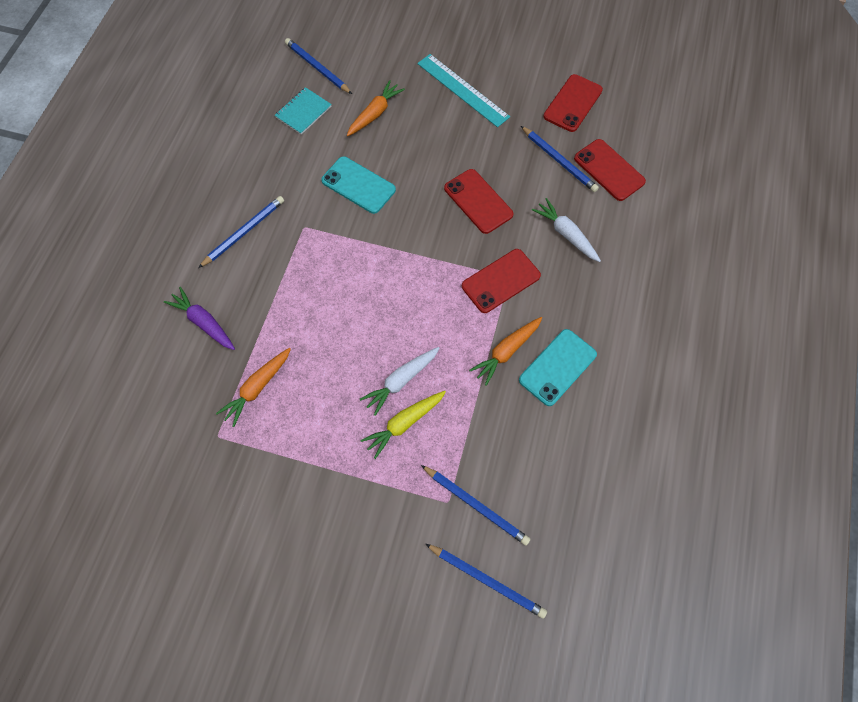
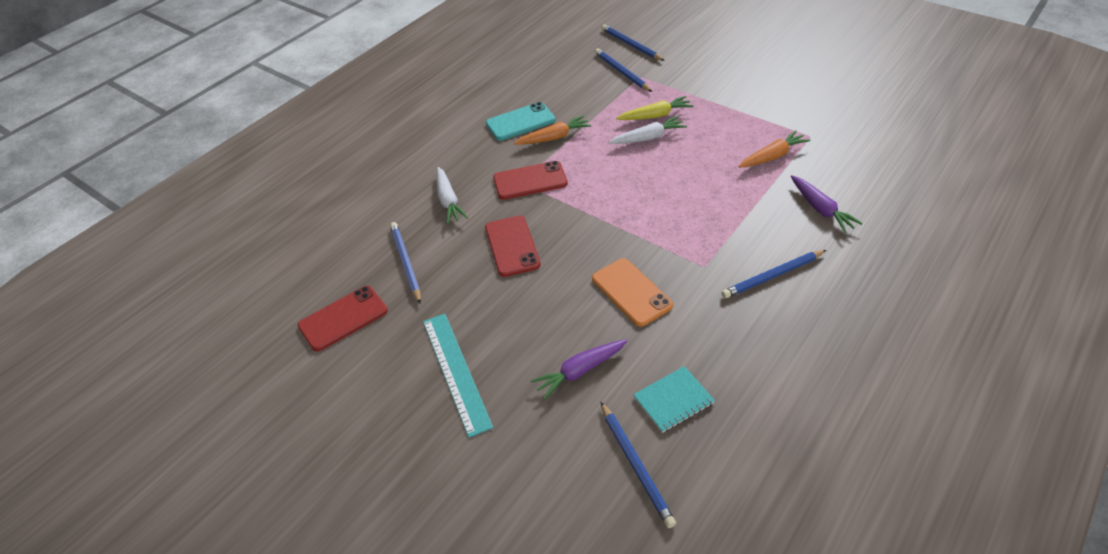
camera: 155 degrees left, 20 degrees down
(358, 185) = (631, 292): turquoise phone -> orange phone
(375, 114) = (580, 371): orange carrot -> purple carrot
(609, 170) = (365, 242): red phone -> none

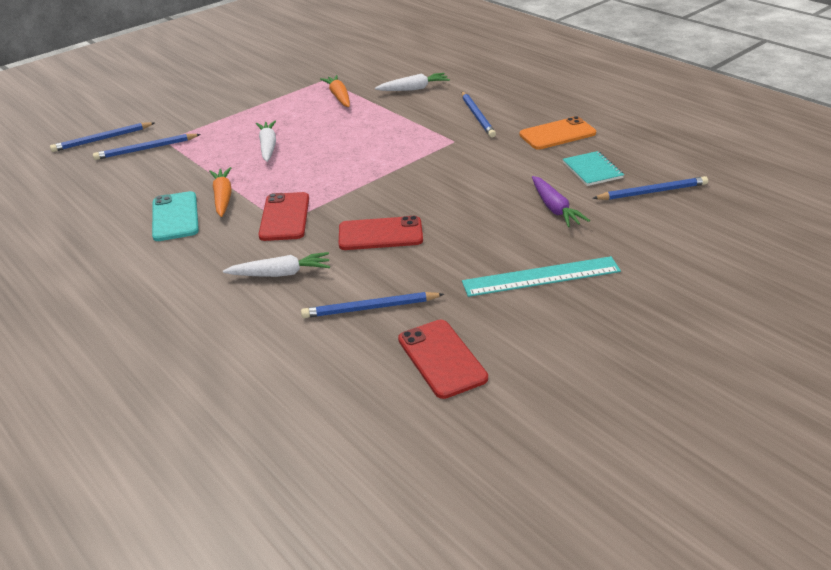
camera: 80 degrees left, 10 degrees down
(631, 292) = (471, 176): orange phone -> orange phone (557, 134)
(655, 116) = (237, 139): yellow carrot -> none
(820, 209) = (414, 89): purple carrot -> white carrot

